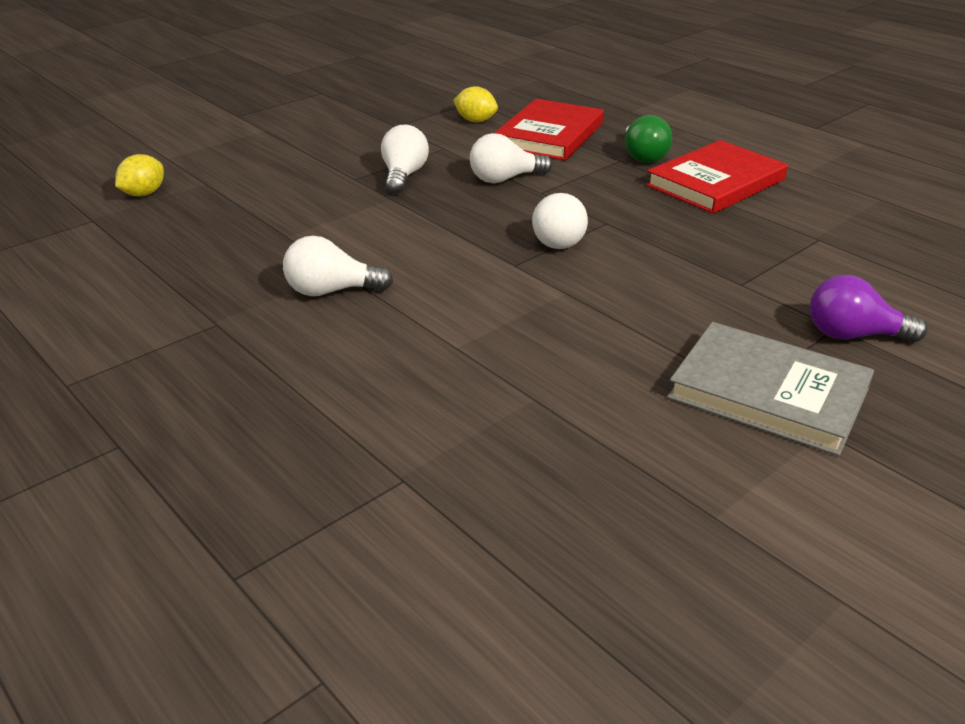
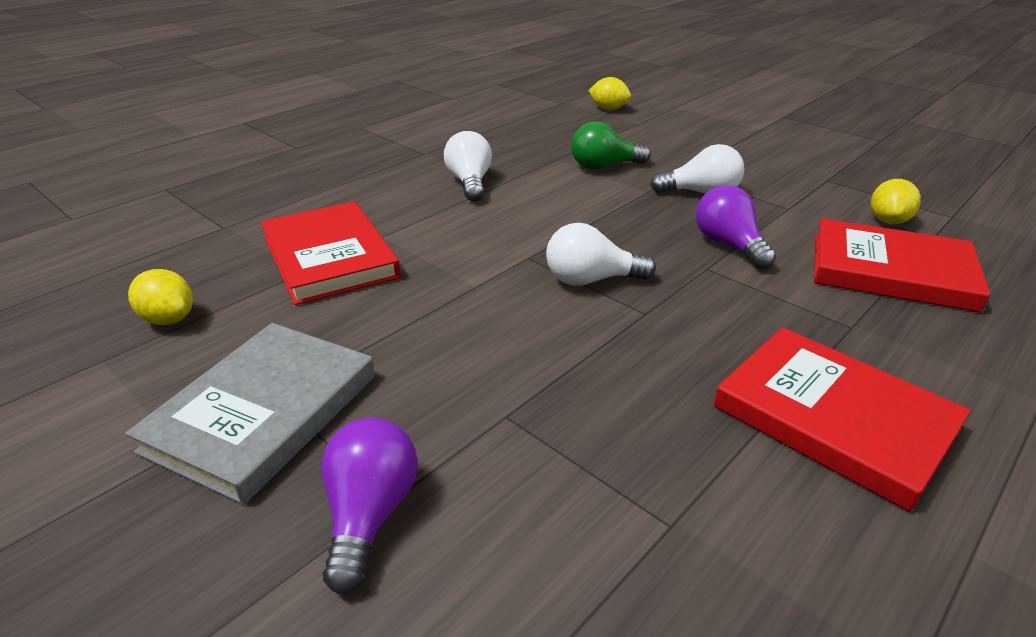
camera: 85 degrees right, 0 degrees up
(501, 380) = (329, 257): none -> red book
(505, 179) = (728, 245): white light bulb -> purple light bulb
(633, 481) = (169, 319): none -> yellow lemon
(643, 156) = (883, 348): green light bulb -> green light bulb (604, 166)

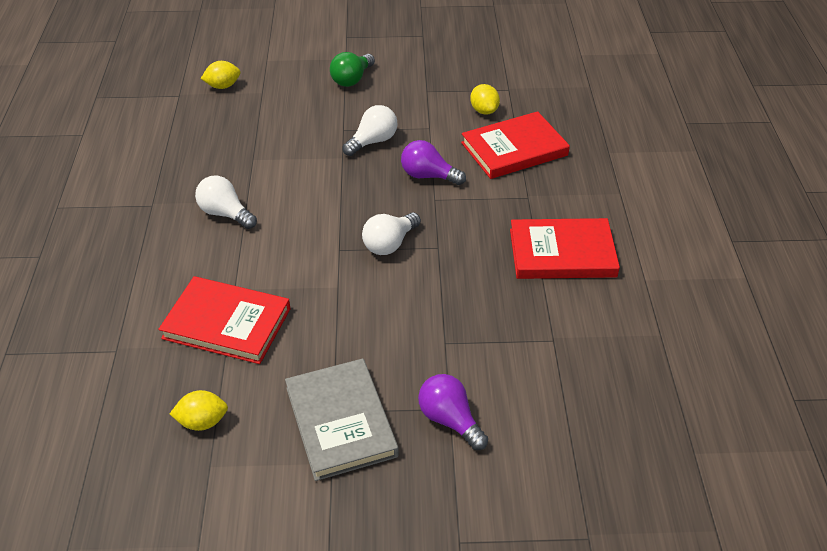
camera: 45 degrees left, 10 degrees up
(604, 166) = (291, 149): green light bulb -> green light bulb (352, 79)

